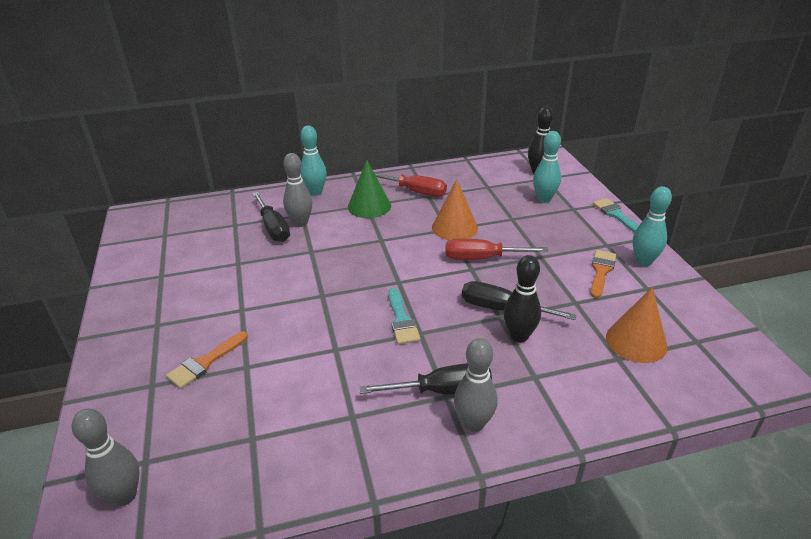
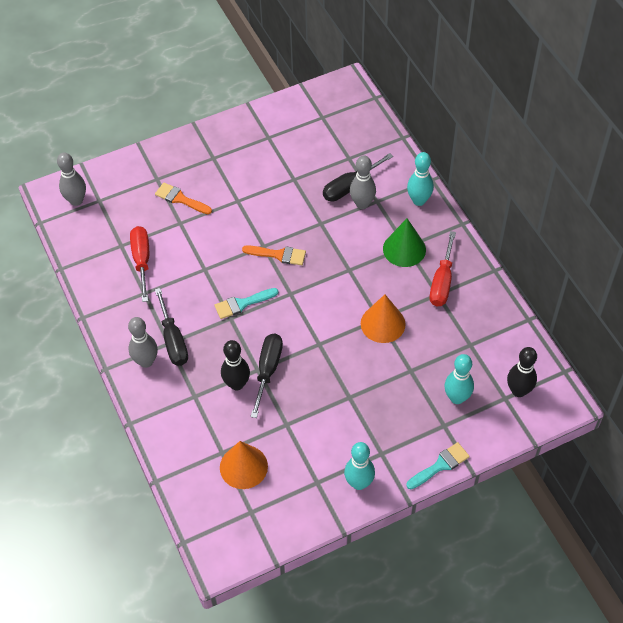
camera: 80 degrees right, 20 degrees up
(482, 258) = (336, 350): red screwdriver -> red screwdriver (142, 261)
(601, 271) = (336, 446): orange brush -> orange brush (278, 255)

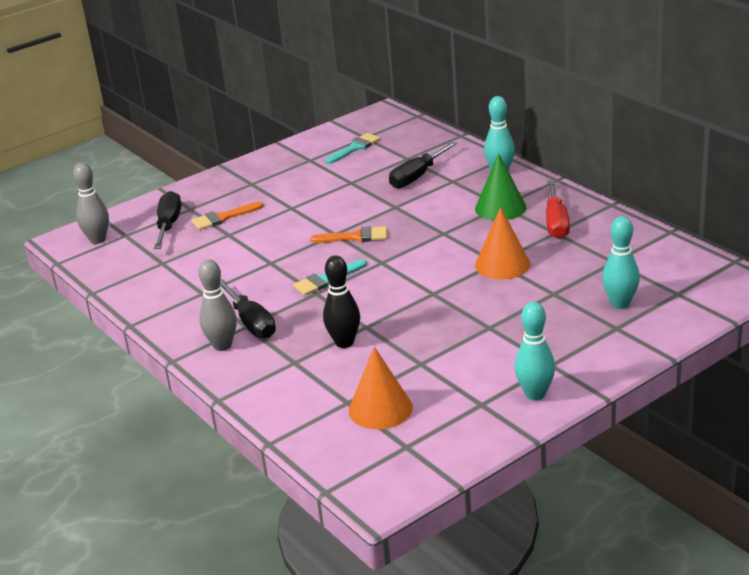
camera: 10 degrees left, 25 degrees down
(142, 261) = (191, 269): red screwdriver -> none
(180, 199) = (223, 217): orange brush -> orange brush turned 45 degrees counterclockwise
(268, 370) = (379, 325): black screwdriver -> black screwdriver (168, 225)
(362, 204) = (437, 185): grey bowling pin -> none
(440, 465) = (629, 360): turquoise brush -> turquoise brush (355, 148)
(518, 391) = (690, 285): black bowling pin -> none

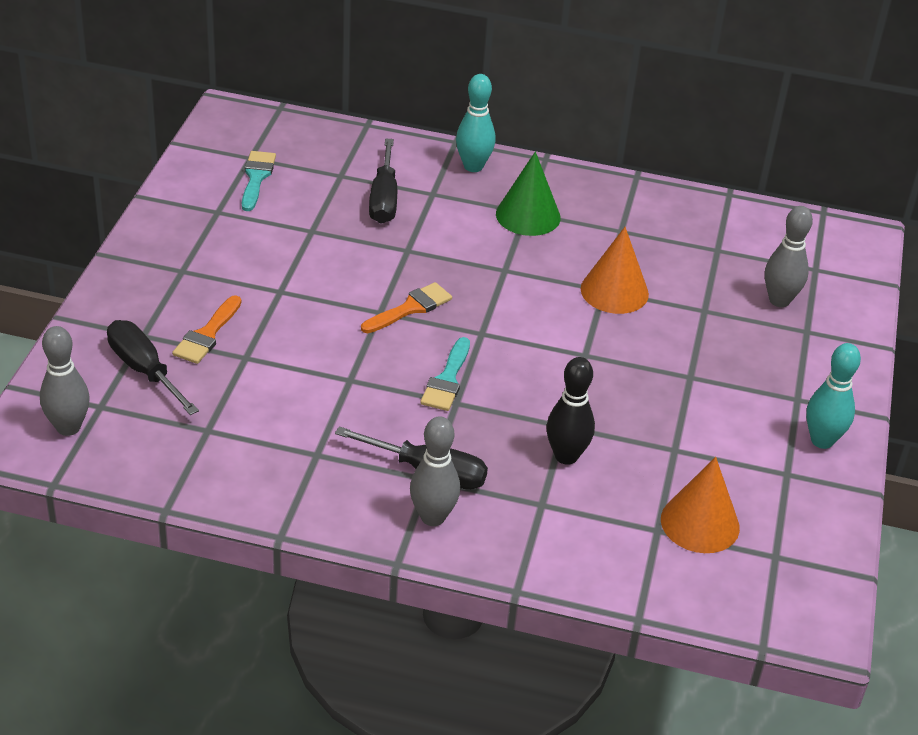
camera: 45 degrees left, 10 degrees up
(556, 222) = (608, 217): red screwdriver -> none
(620, 303) = (779, 300): turquoise bowling pin -> grey bowling pin

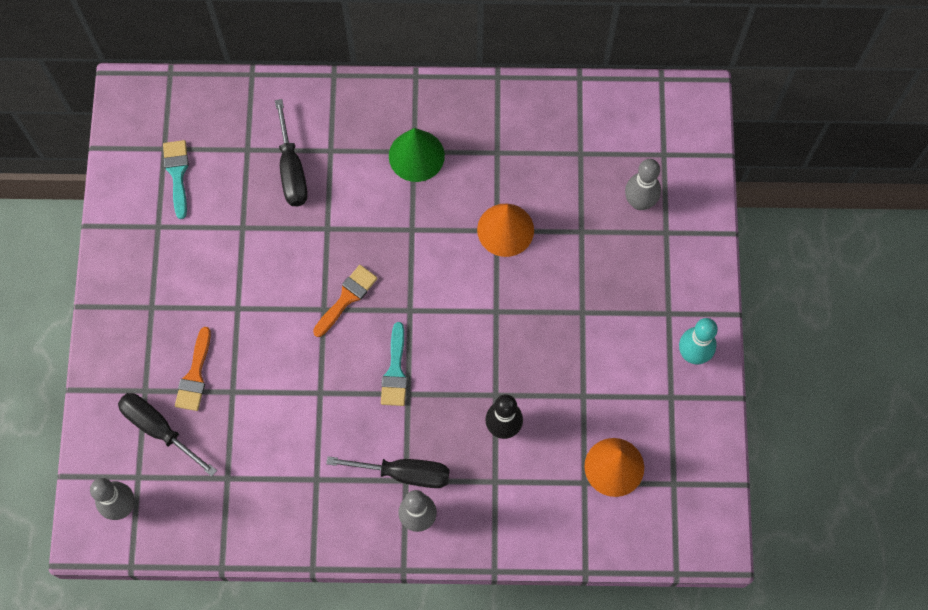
camera: 10 degrees left, 30 degrees up
(473, 166) = (356, 105): turquoise bowling pin -> none

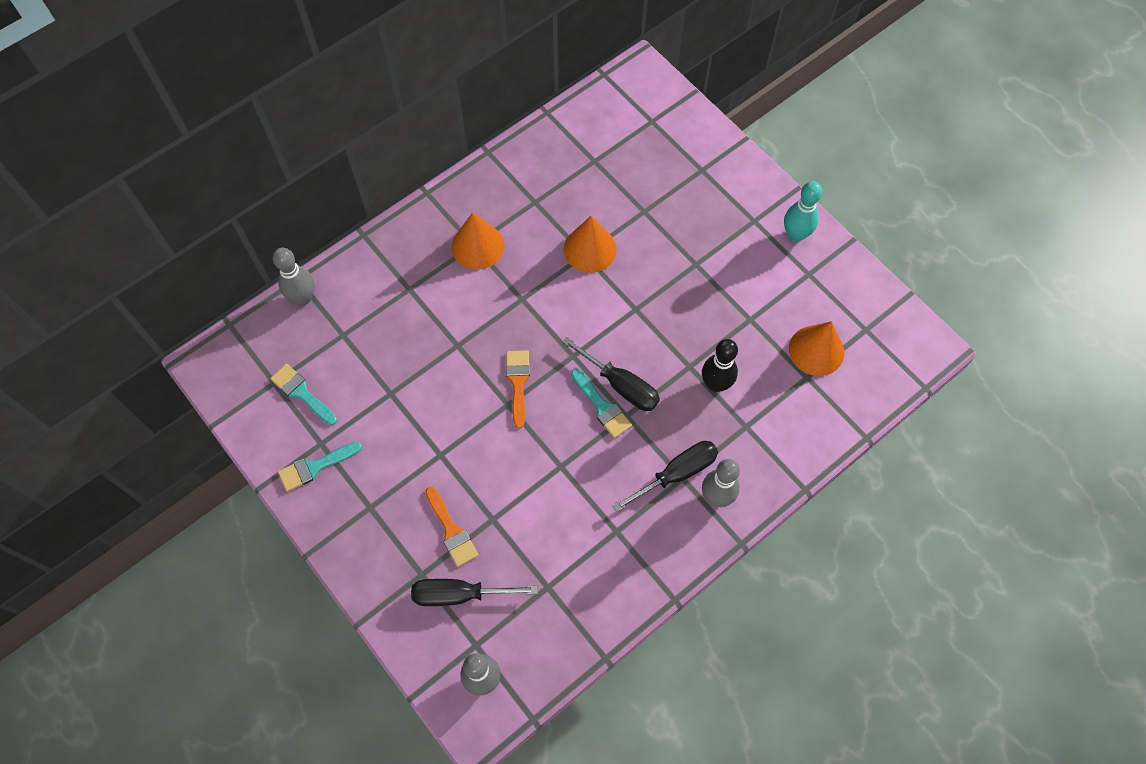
camera: 40 degrees left, 5 degrees down
(138, 242) = (315, 467): none -> turquoise brush
(291, 169) = (391, 324): black screwdriver -> black screwdriver (620, 385)
(416, 155) = (478, 246): green cone -> orange cone
(639, 202) = (665, 163): grey bowling pin -> grey bowling pin (303, 298)

